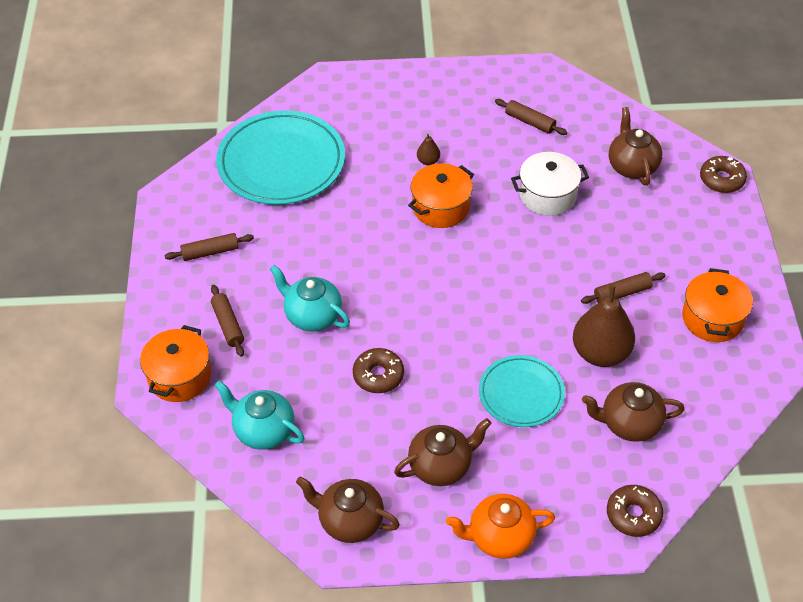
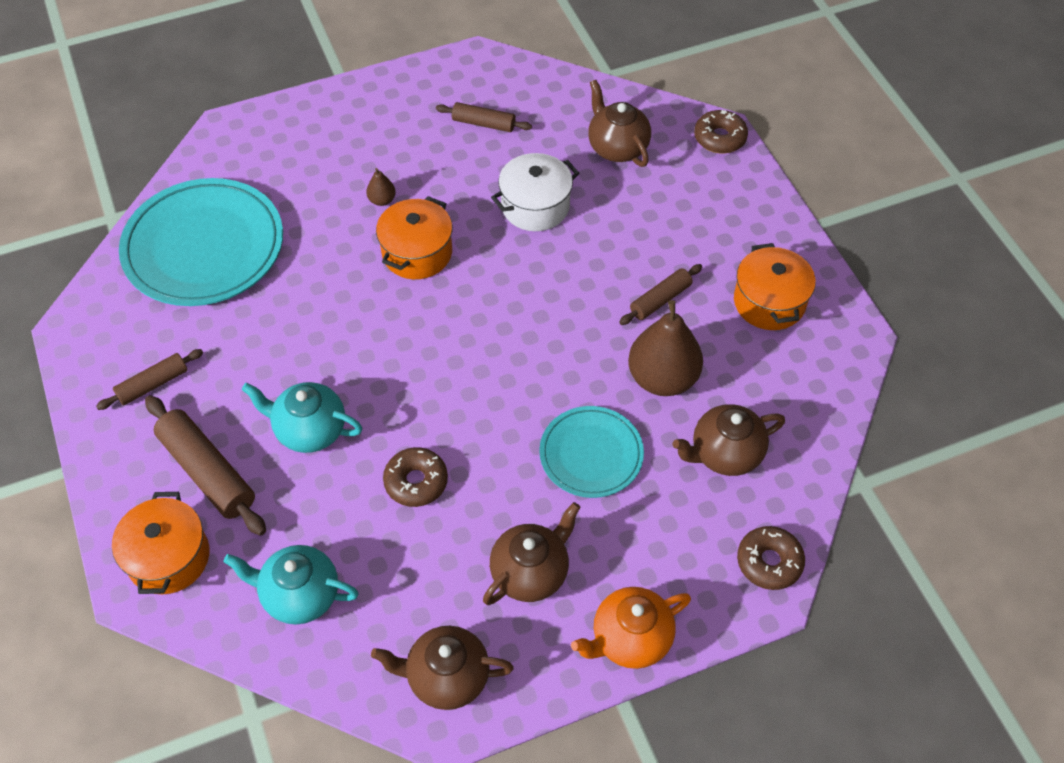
camera: 20 degrees left, 5 degrees up
(228, 324) = (208, 471): brown rolling pin -> brown rolling pin, size x1.69

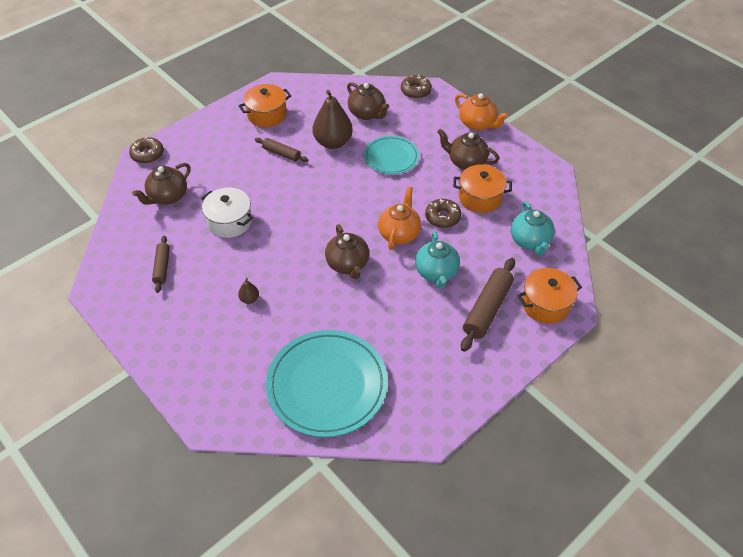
camera: 110 degrees left, 5 degrees down
(153, 384) = (446, 364): brown rolling pin -> none
(411, 407) = (399, 233): none -> orange teapot
(417, 253) = (288, 266): orange pot -> orange pot (480, 198)
(446, 677) = (533, 176): brown teapot -> brown teapot (348, 264)

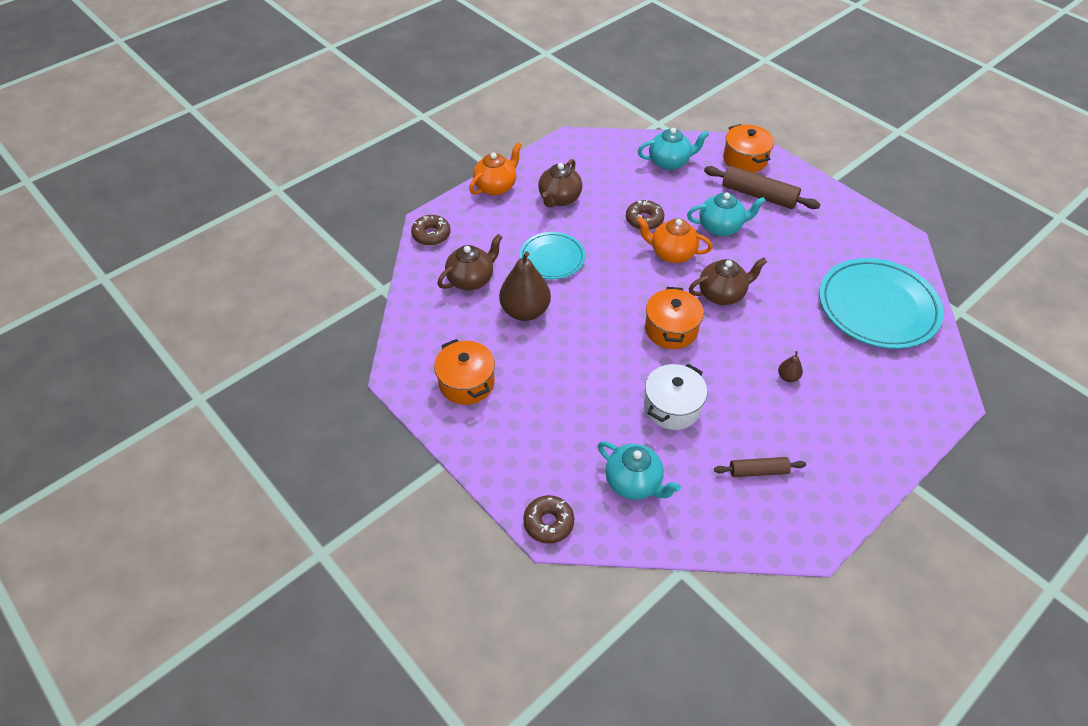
camera: 90 degrees left, 0 degrees up
(168, 197) = (634, 483): brown teapot -> turquoise teapot
(281, 153) = (546, 362): brown rolling pin -> none
(480, 198) = (613, 191): orange pot -> orange pot (671, 329)

